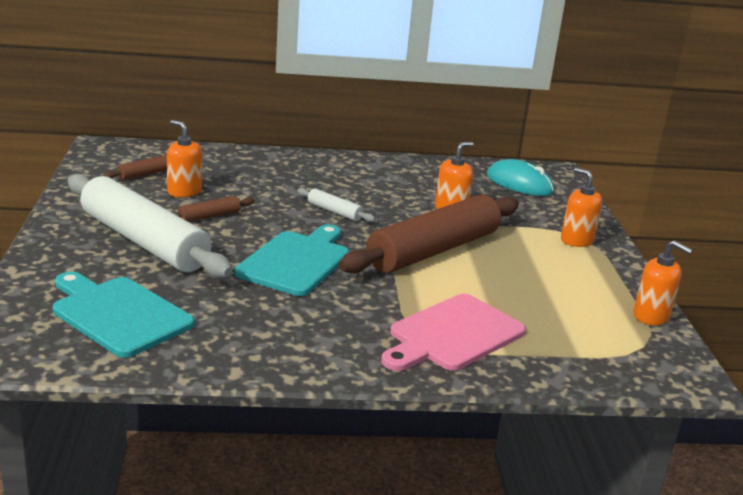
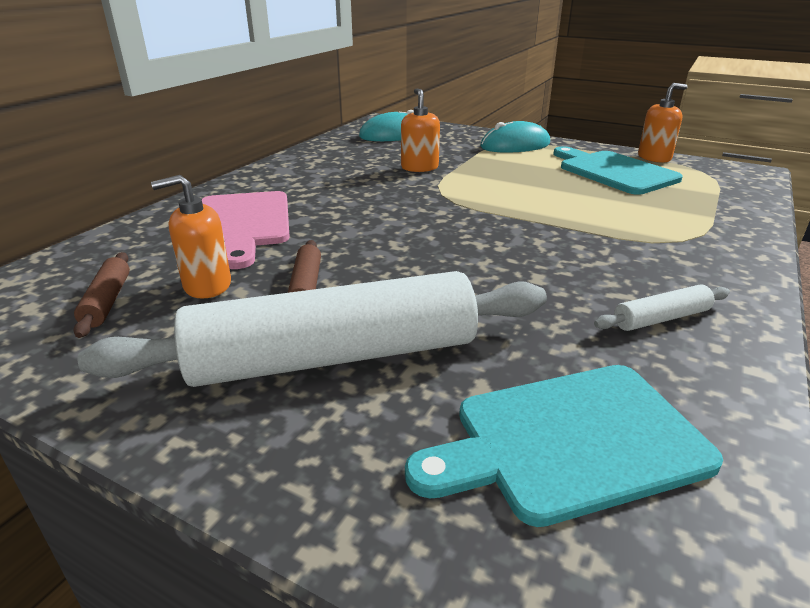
camera: 55 degrees left, 5 degrees up
(296, 261) = (478, 262): turquoise cutting board -> turquoise cutting board (614, 171)
(334, 211) = (371, 213): white rolling pin -> white rolling pin (661, 318)
(434, 250) = (498, 194): brown rolling pin -> none
(453, 334) = (674, 228): pink cutting board -> pink cutting board (242, 224)
(576, 240) = (515, 145): orange soap dispenser -> turquoise mouse

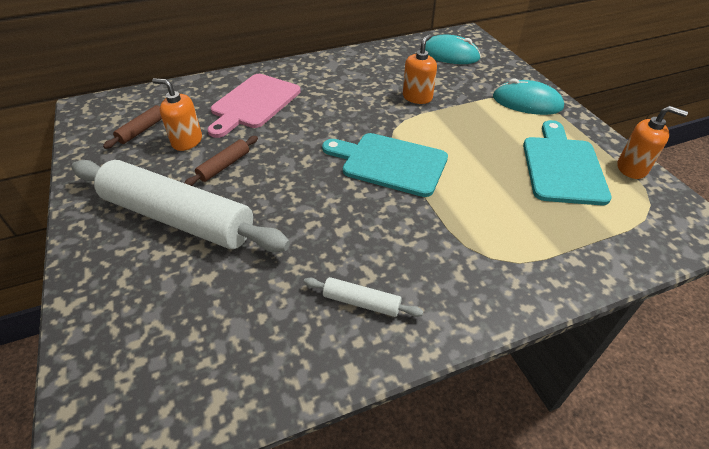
camera: 40 degrees right, 15 degrees up
(570, 441) = (198, 330): turquoise cutting board -> turquoise cutting board (390, 163)

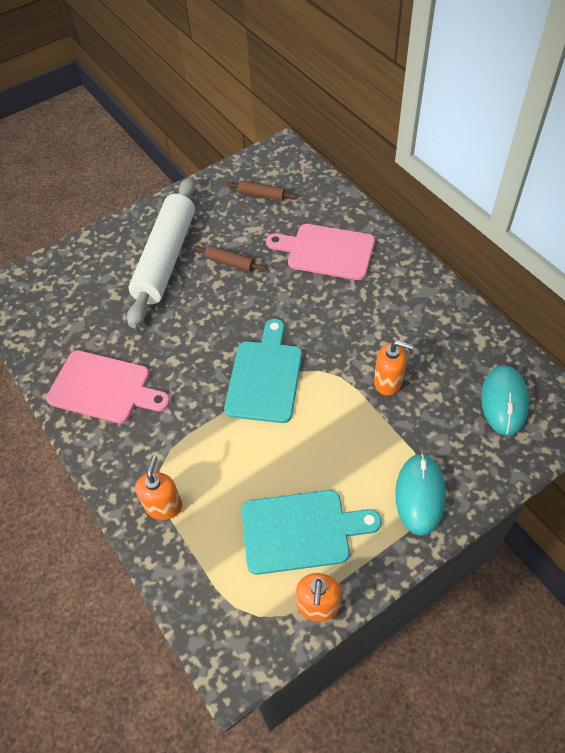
camera: 80 degrees right, 10 degrees up
(187, 141) = (255, 228): orange soap dispenser -> orange soap dispenser (163, 505)
(361, 302) = (104, 388): white rolling pin -> pink cutting board

